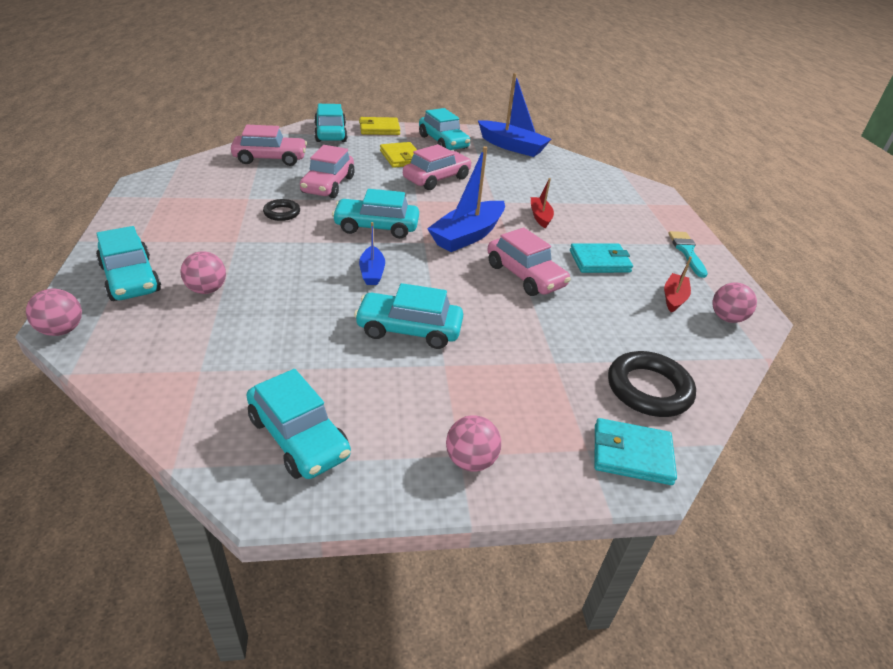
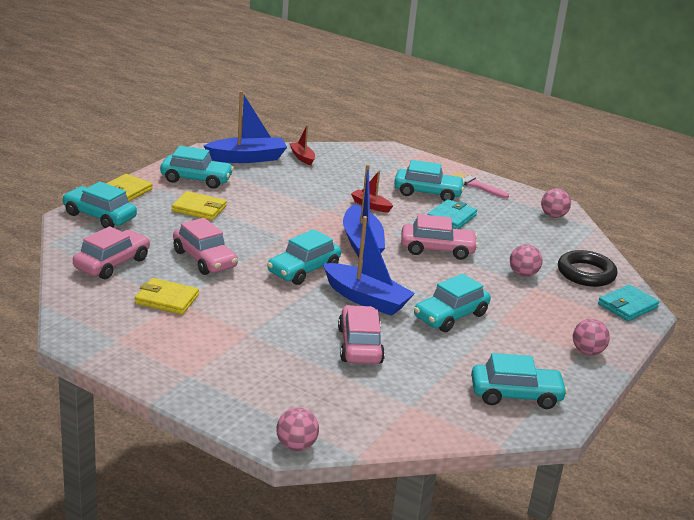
camera: 50 degrees left, 10 degrees down
(131, 279) = (252, 396): turquoise car -> turquoise car (427, 193)
(207, 289) = (310, 370): pink ball -> pink ball (523, 274)
(245, 193) = (166, 299): none -> yellow wallet
(282, 213) = (227, 297): black ring -> none
(372, 272) = (366, 299): blue boat -> blue boat, size x1.89
(436, 179) = (258, 213): pink car -> pink car (359, 345)
(674, 298) = (517, 218): red boat -> red boat (302, 157)
(687, 252) = (476, 185): turquoise brush -> pink brush

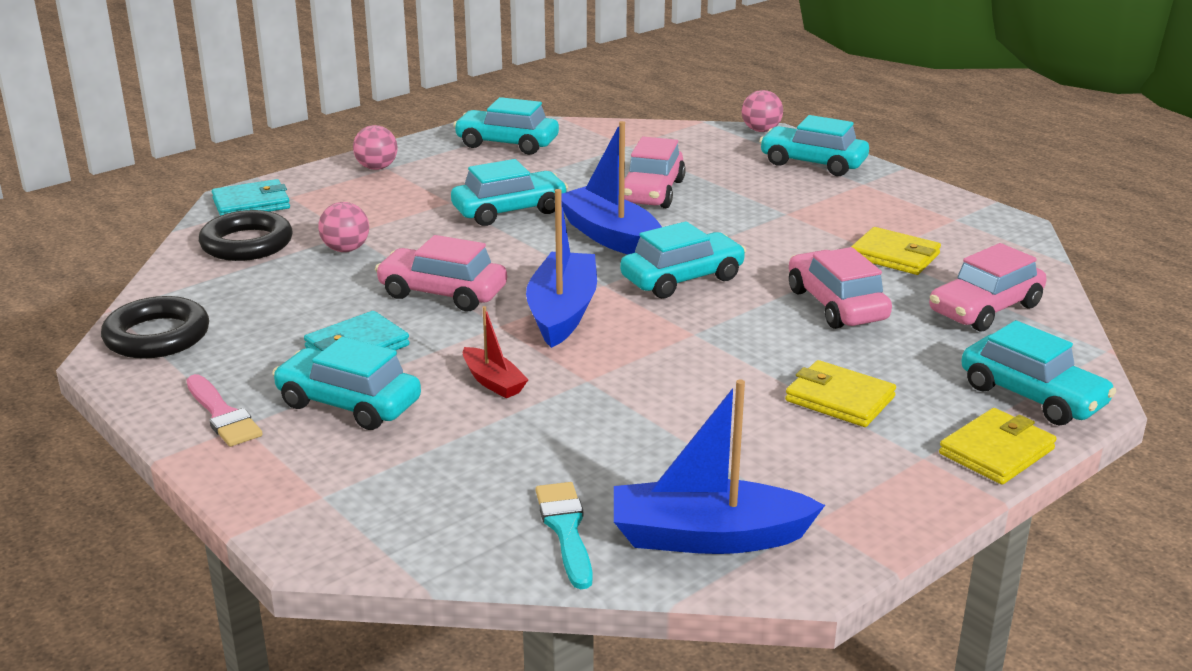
camera: 160 degrees left, 0 degrees up
(196, 179) = (841, 475): turquoise car -> turquoise car (813, 163)
(302, 157) = (565, 529): red boat -> turquoise brush
(553, 216) = (157, 336): pink ball -> black ring

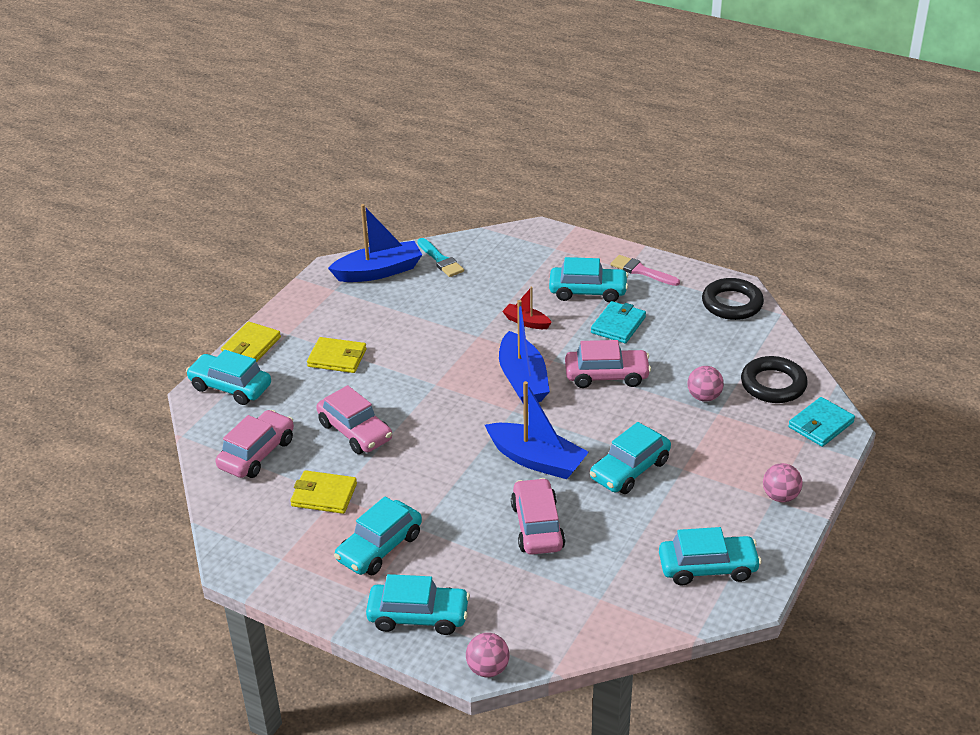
camera: 160 degrees right, 10 degrees up
(682, 279) = (464, 429): turquoise car -> turquoise car (379, 547)

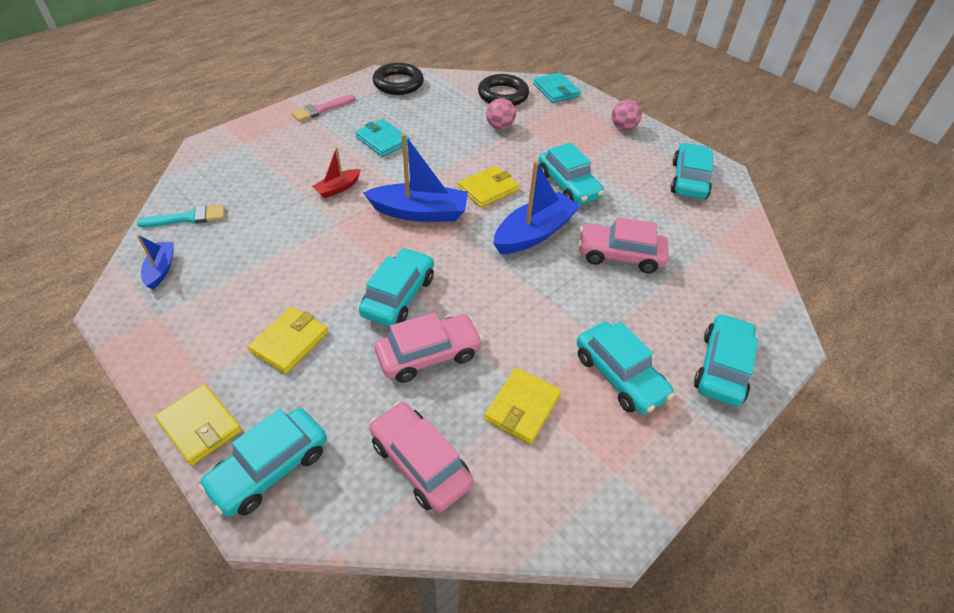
camera: 75 degrees left, 10 degrees up
(378, 271) = (161, 269): blue boat -> blue boat, size x0.53
(488, 669) = (791, 333): pink ball -> none
(586, 414) = (488, 189): none -> yellow wallet
(588, 291) = (324, 143): turquoise car -> turquoise car (398, 296)
(606, 376) = (445, 165): pink car -> none

